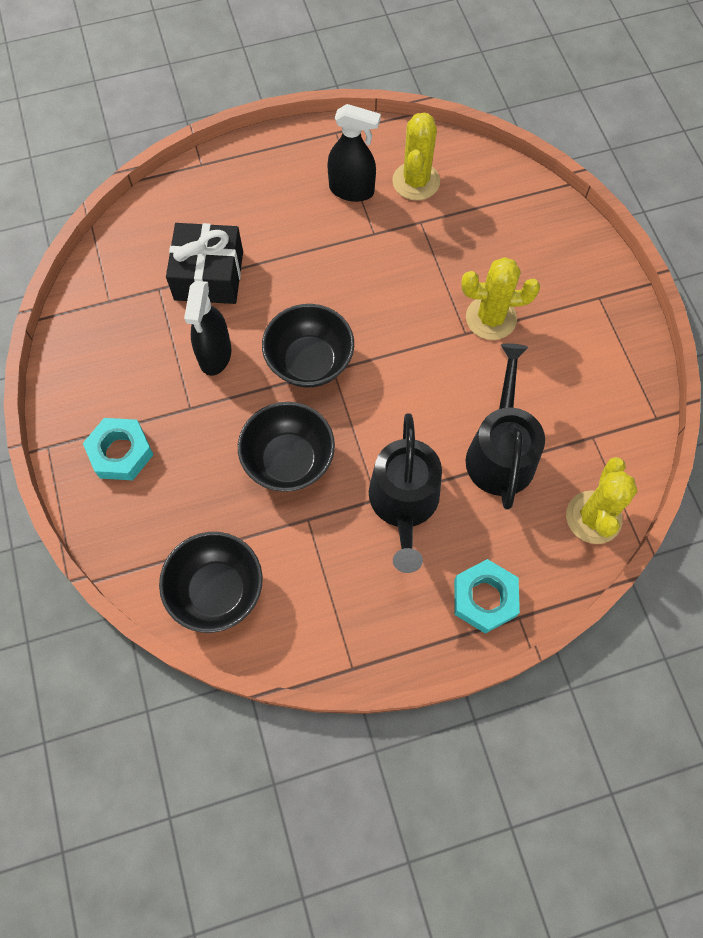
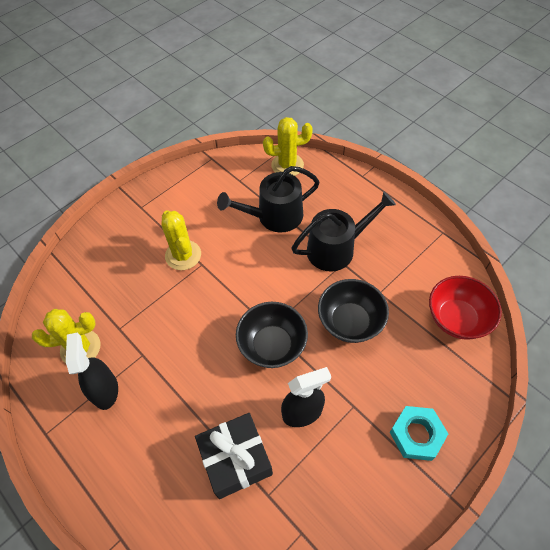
camera: 115 degrees left, 10 degrees down
(217, 590) = (456, 319): black bowl -> red bowl
(484, 598) = (363, 192): turquoise nut -> none

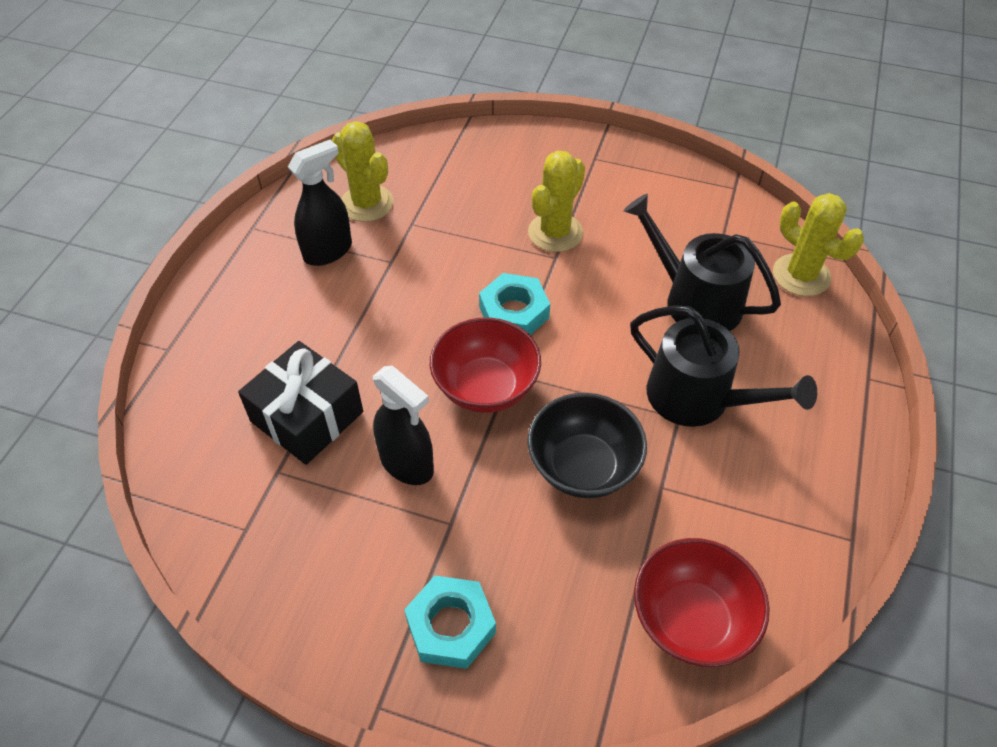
camera: 60 degrees right, 5 degrees down
(228, 305) = (514, 312): none -> turquoise nut
(272, 345) = (485, 387): black bowl -> red bowl

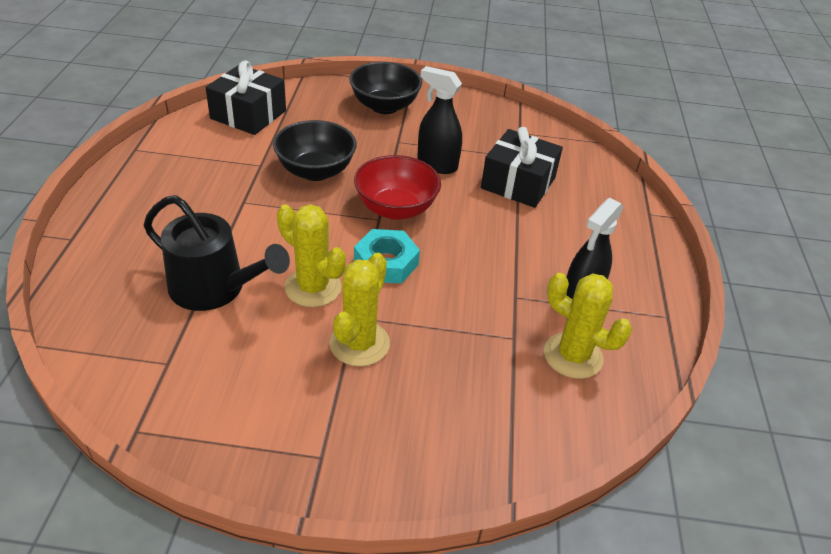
camera: 165 degrees right, 10 degrees down
(451, 626) = (384, 106): turquoise nut -> black bowl
(691, 619) = (248, 114): red bowl -> black gift
(698, 398) = (225, 214): black watering can -> none
(801, 275) = (94, 323): yellow cactus -> yellow cactus (313, 287)

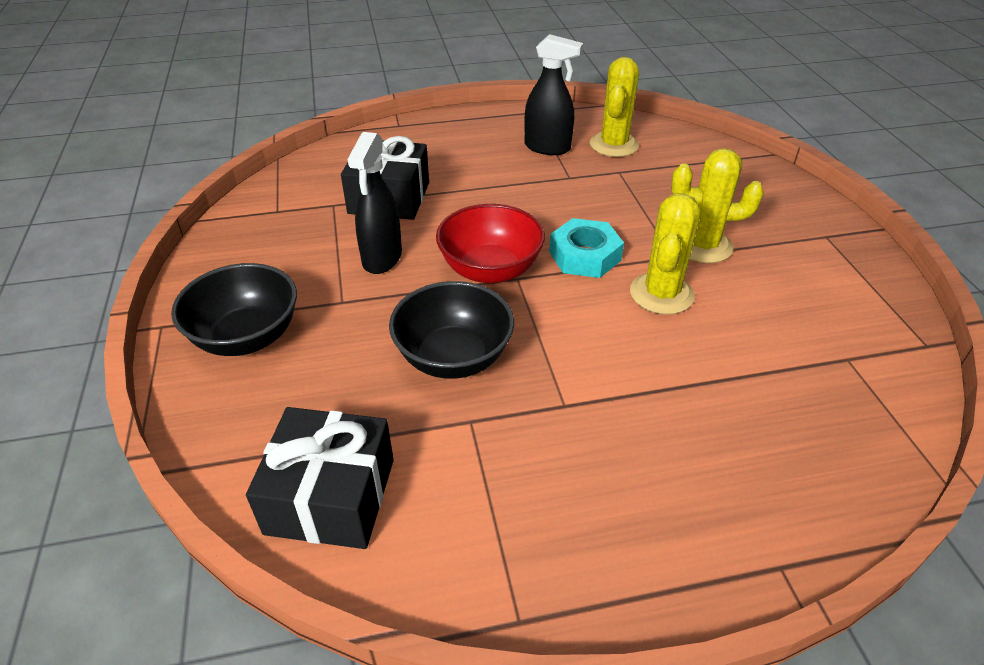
camera: 105 degrees left, 0 degrees up
(214, 288) = (728, 367): black watering can -> none

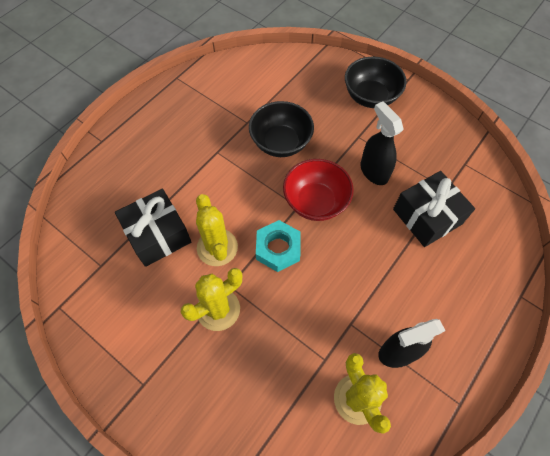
camera: 140 degrees right, 20 degrees up
(330, 496) = (266, 71): black gift -> black gift (158, 234)

